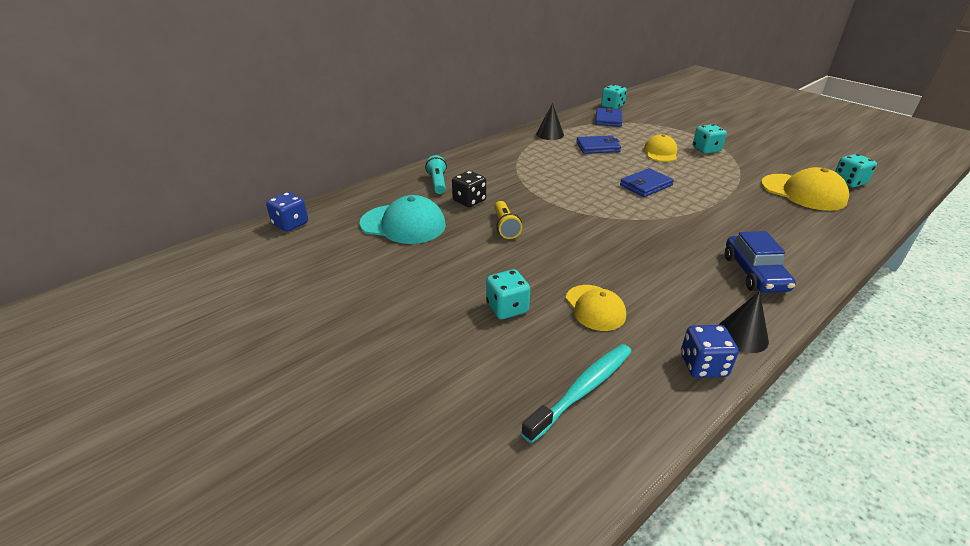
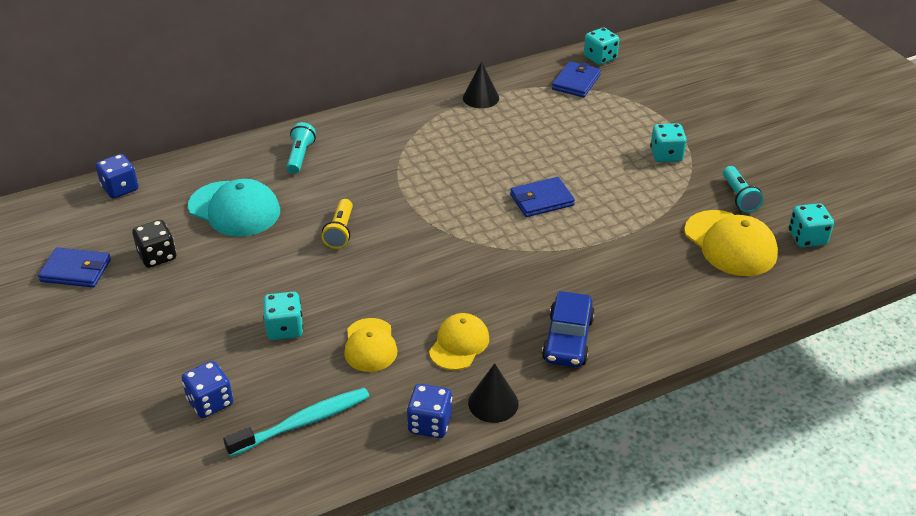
camera: 15 degrees right, 5 degrees up
(469, 201) = (321, 188): black dice -> black dice (157, 256)
(475, 390) = (210, 402): none -> blue dice
(597, 147) = (527, 129): blue wallet -> blue wallet (76, 270)
(660, 152) = (601, 151): yellow cap -> yellow cap (459, 344)
(778, 165) = (739, 197): none -> turquoise flashlight

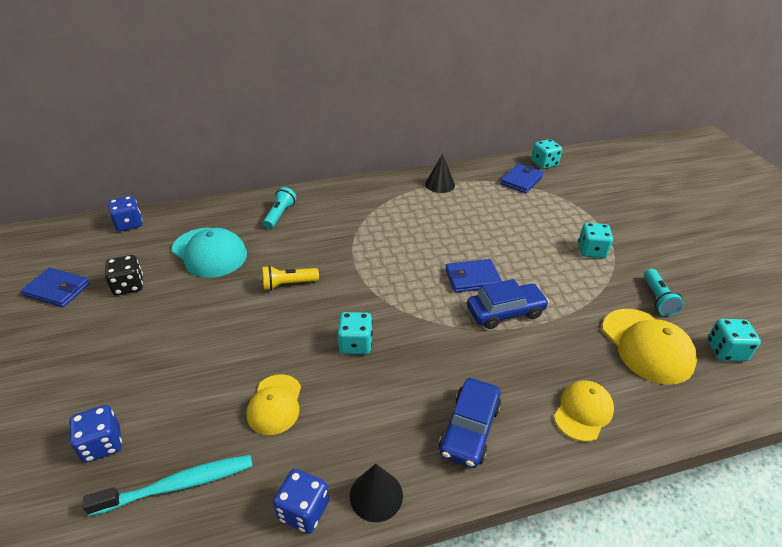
camera: 10 degrees right, 0 degrees up
(285, 328) = (204, 373): turquoise dice -> turquoise dice (355, 344)
(340, 231) = (288, 284): yellow flashlight -> yellow flashlight turned 60 degrees clockwise
(459, 344) = (360, 417): yellow cap -> yellow cap (583, 412)
(583, 230) = (505, 312): none -> blue car

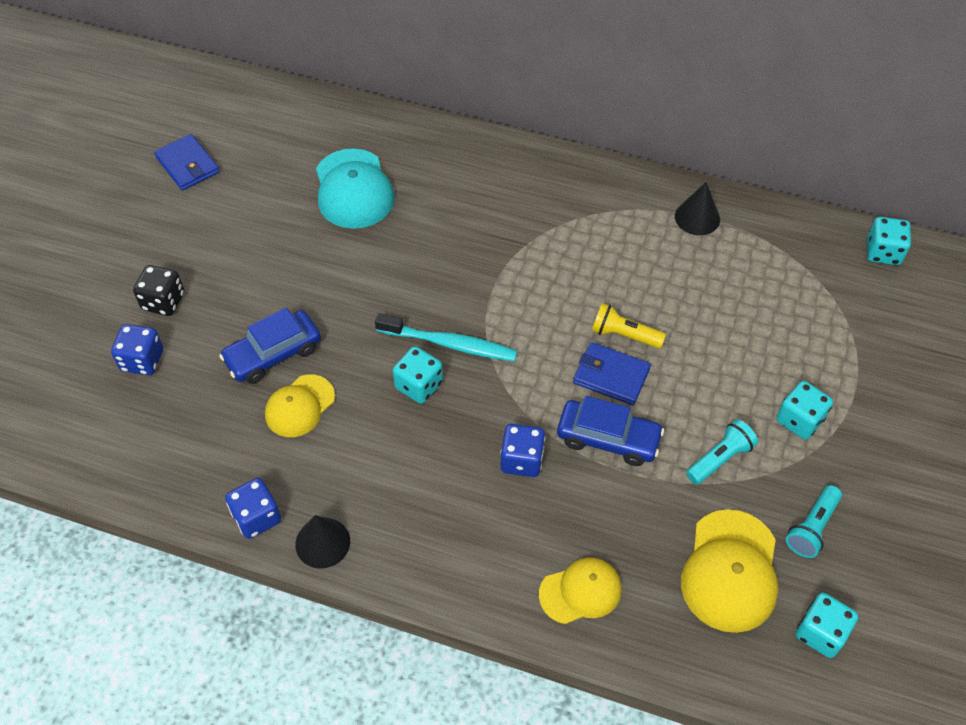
camera: 35 degrees right, 15 degrees up
(128, 286) = (252, 194): black dice -> black dice (163, 301)
(129, 224) = (297, 106): blue dice -> blue dice (522, 460)
(178, 485) = (177, 434): turquoise toothbrush -> turquoise toothbrush (449, 344)
(280, 215) = (463, 171): turquoise flashlight -> turquoise flashlight (720, 459)
(288, 284) = (405, 275): yellow flashlight -> yellow flashlight (624, 335)
(469, 429) = (453, 538): blue car -> blue car (273, 354)
(521, 180) = (817, 265): blue wallet -> none

